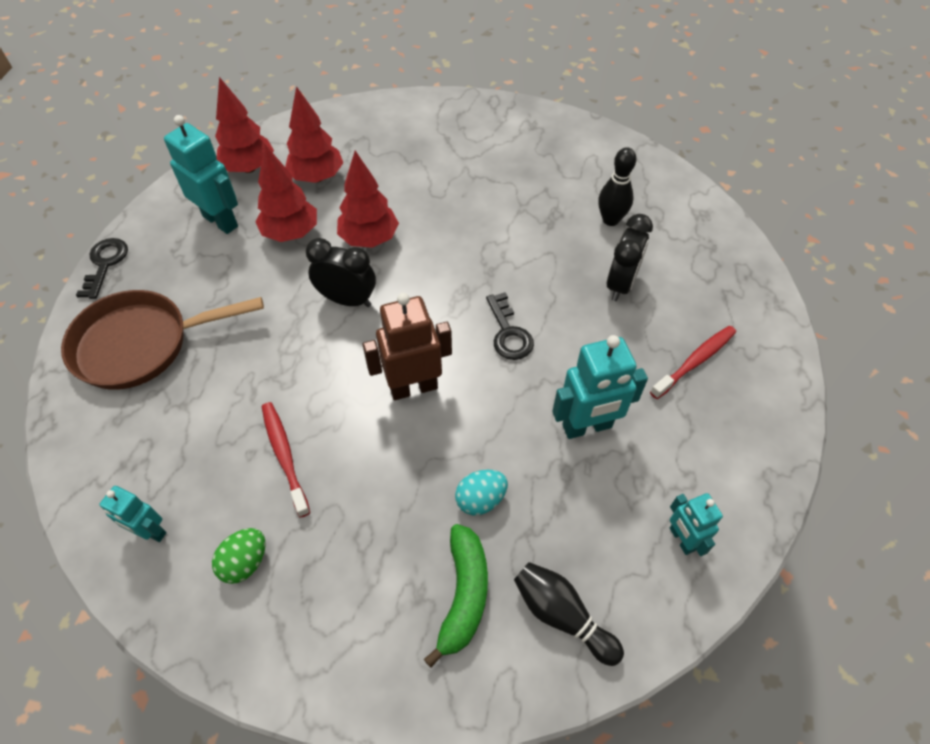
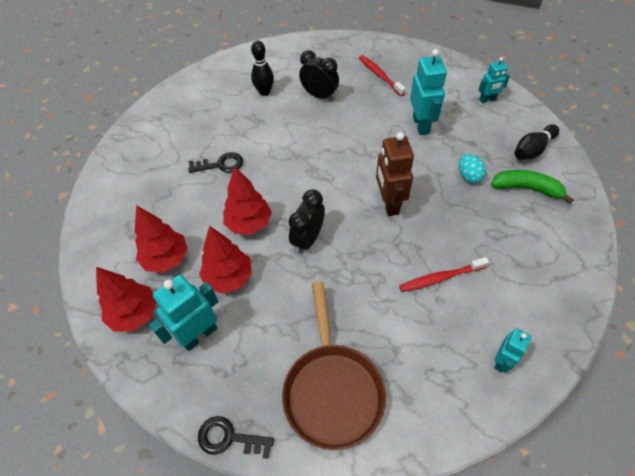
camera: 80 degrees left, 0 degrees up
(245, 562) = (519, 299): green egg -> none
(508, 333) = (350, 151): black key -> black key (221, 164)

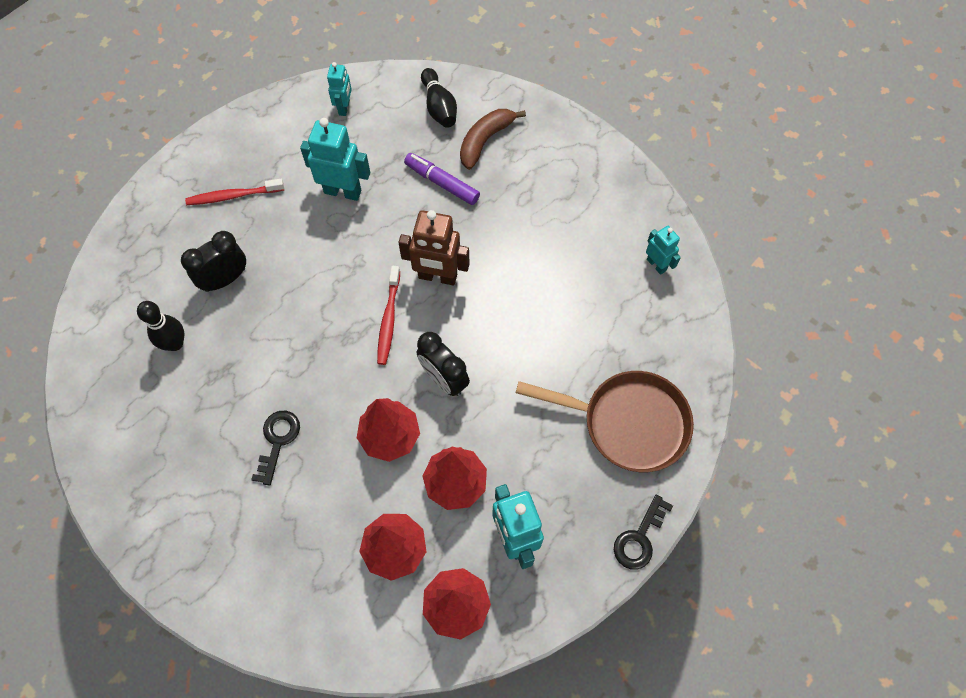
camera: 70 degrees left, 10 degrees up
(440, 278) = (551, 272): red toothbrush -> red toothbrush (389, 319)
(469, 176) = (442, 183): turquoise egg -> purple marker
(527, 188) = (485, 140): green banana -> brown banana

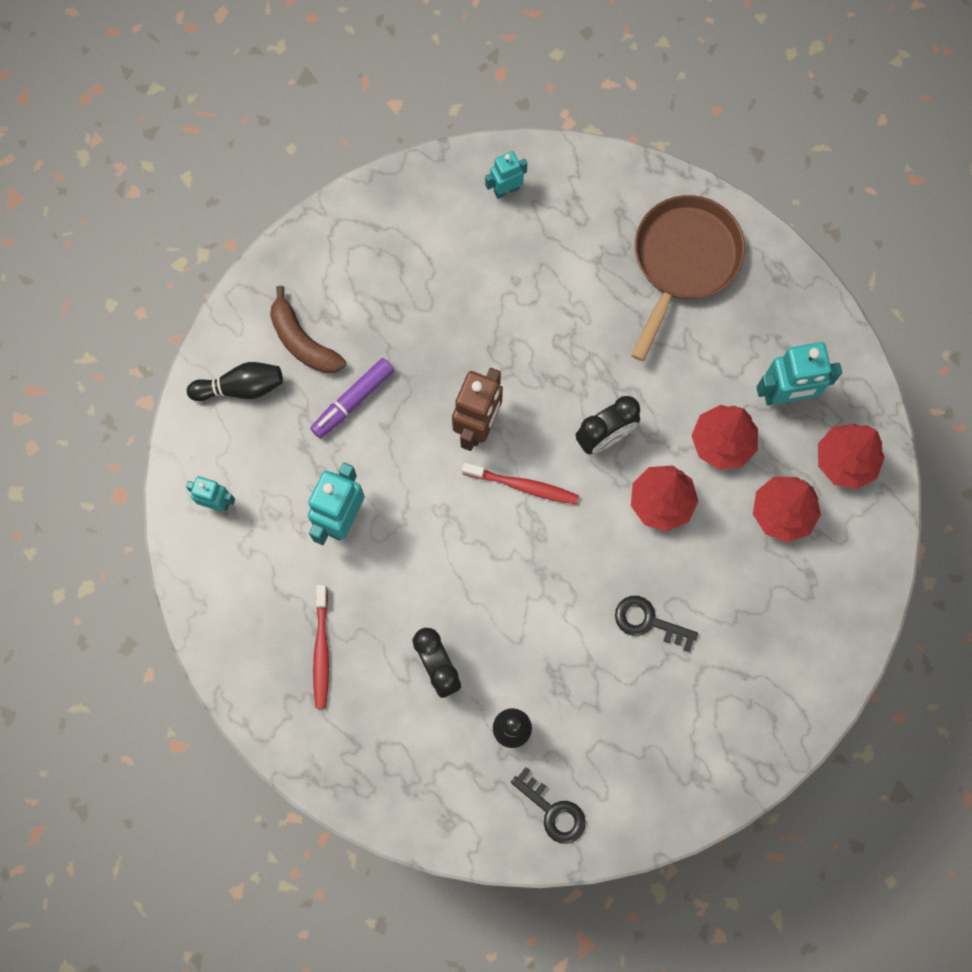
camera: 80 degrees left, 10 degrees up
(639, 538) = (802, 277): black key -> black key (553, 811)

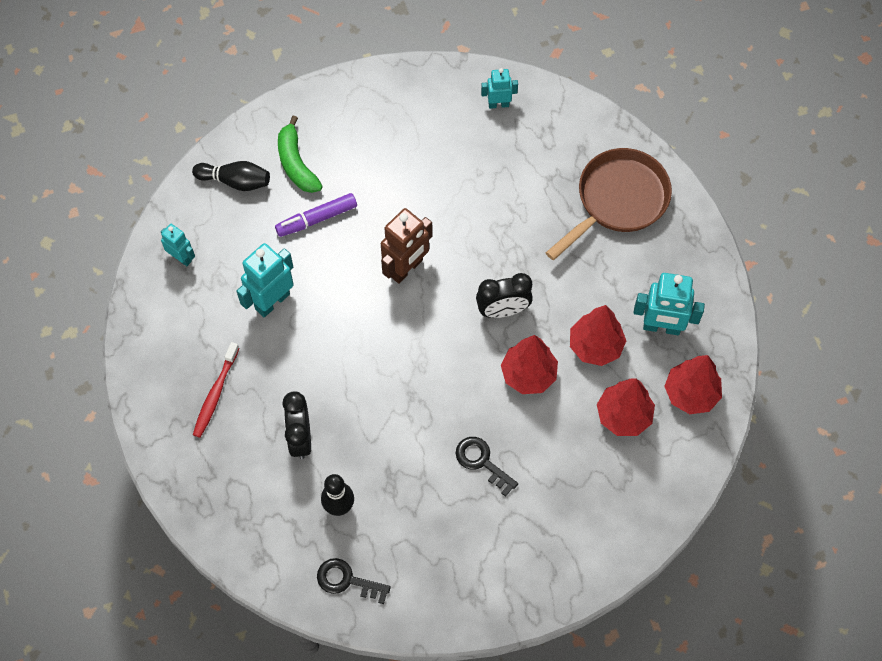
camera: 20 degrees right, 10 degrees down
(303, 341) = (296, 163): brown banana -> green banana
(523, 486) = (423, 325): red toothbrush -> none
(553, 811) = (347, 580): black key -> black key turned 135 degrees clockwise

